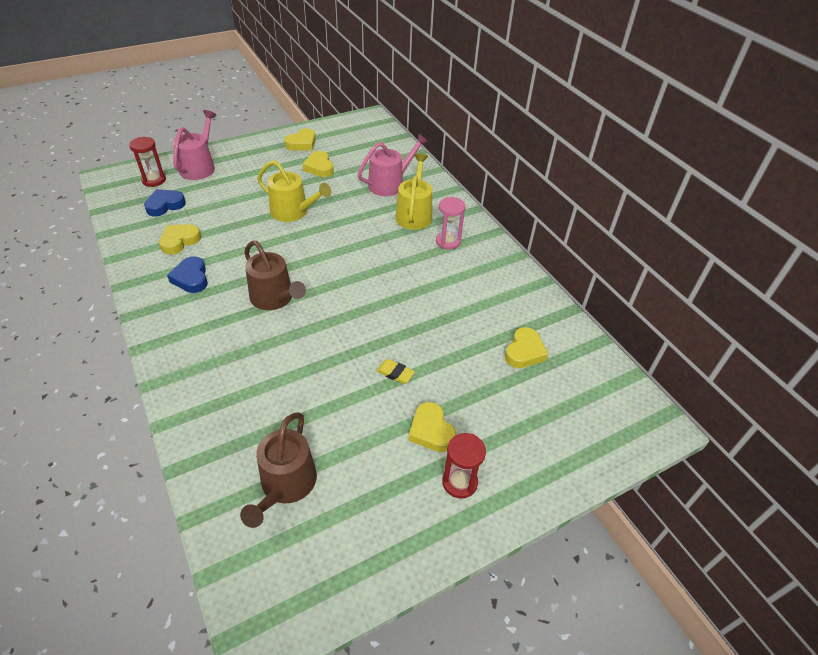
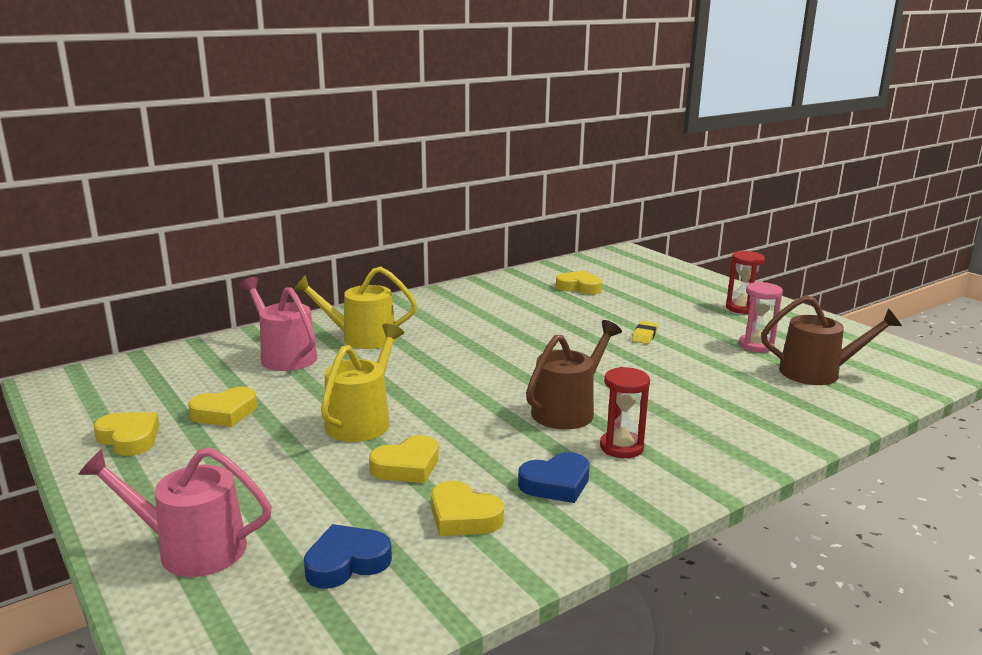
camera: 95 degrees left, 25 degrees down
(154, 180) = (239, 606): red hourglass -> red hourglass (621, 447)
(165, 205) = (346, 562): blue heart -> blue heart turned 105 degrees clockwise
(431, 431) = (700, 319): yellow heart -> yellow heart (407, 466)
(448, 241) = (418, 319): pink hourglass -> pink hourglass (756, 345)

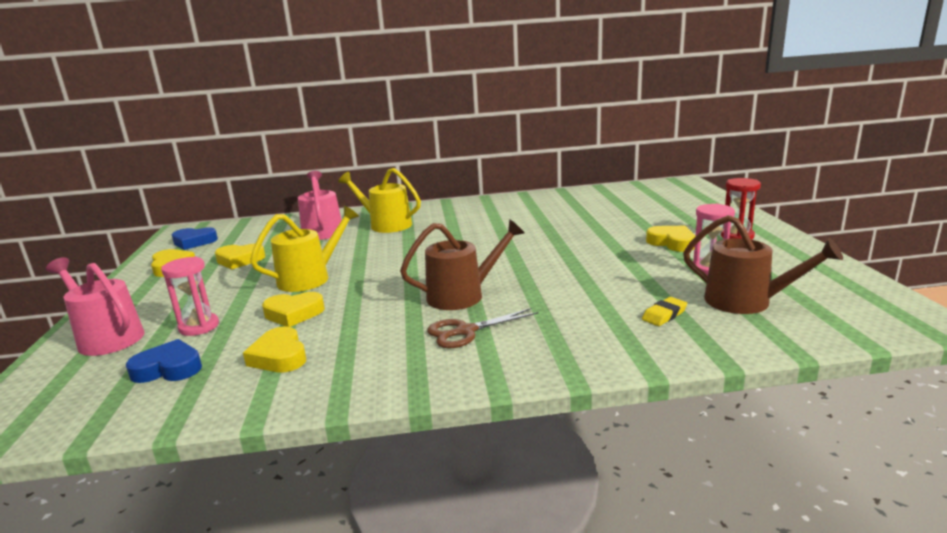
camera: 30 degrees right, 0 degrees up
(306, 506) = (199, 327): none -> pink hourglass
(556, 484) = (376, 348): blue heart -> blue heart (194, 242)
(579, 287) = (600, 206): yellow heart -> yellow heart (672, 243)
(621, 447) = (465, 331): red hourglass -> brown scissors
(644, 335) = (608, 248): yellow eraser -> yellow eraser (664, 315)

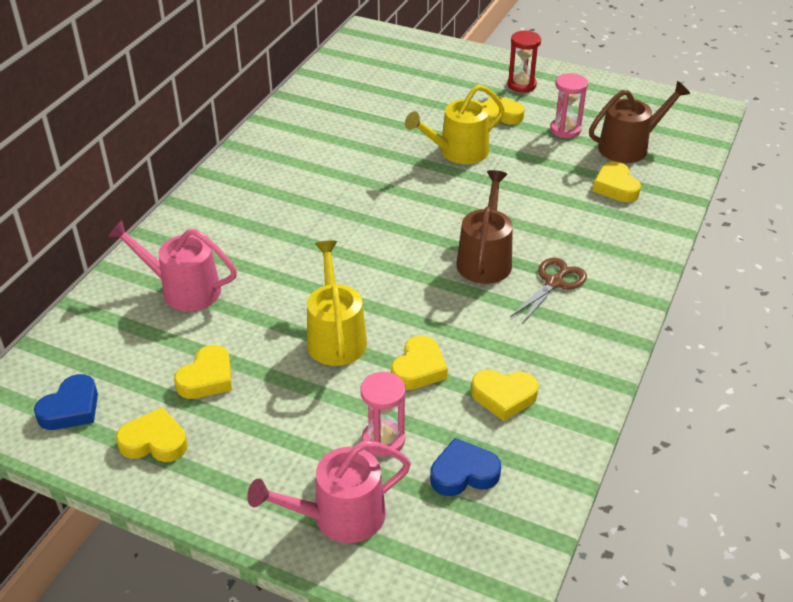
camera: 60 degrees left, 20 degrees up
(168, 368) = (463, 473): blue heart -> blue heart turned 45 degrees clockwise
(386, 225) = (232, 239): yellow watering can -> yellow watering can (458, 152)
(465, 331) = (554, 283): brown scissors -> brown scissors turned 150 degrees counterclockwise
(664, 315) = (615, 187): yellow eraser -> yellow heart

